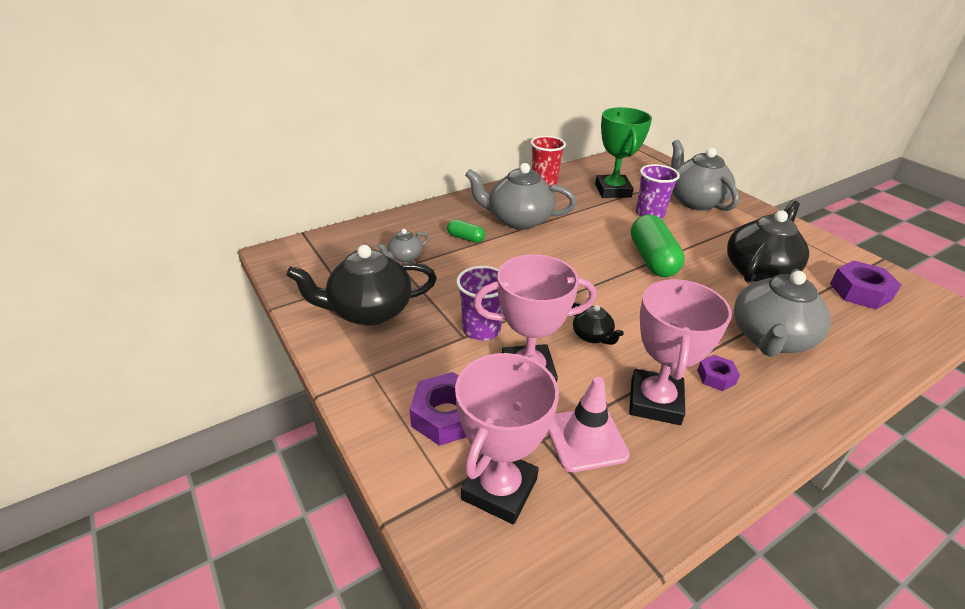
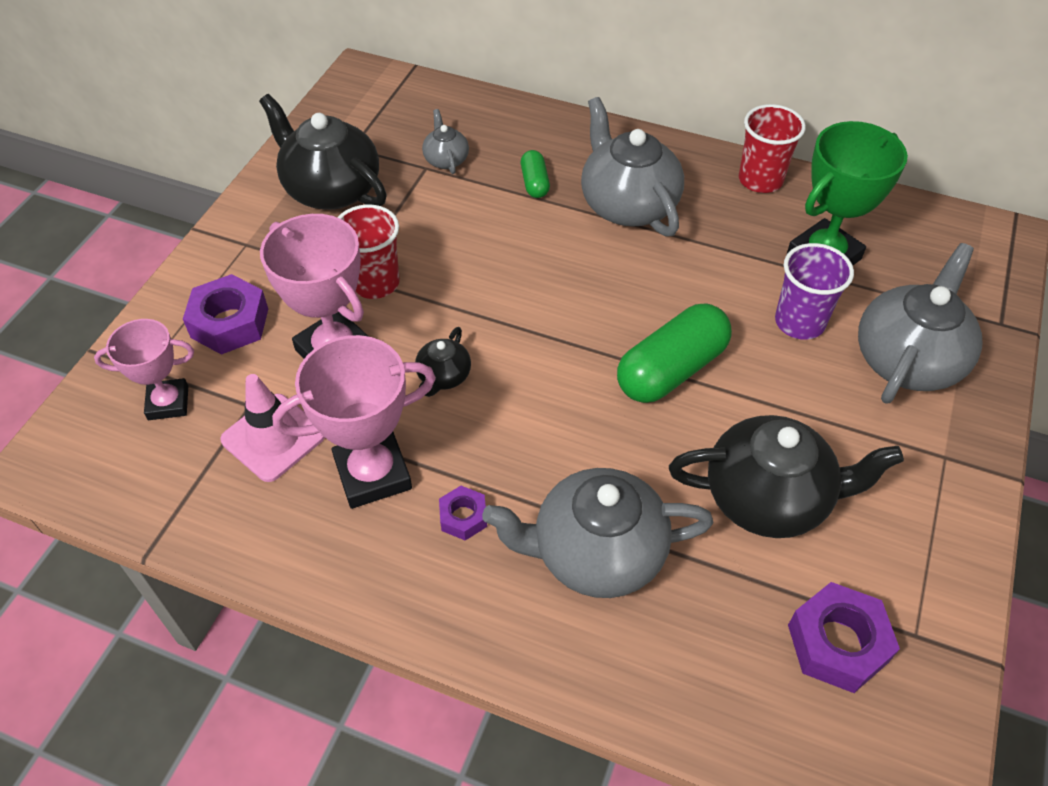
camera: 55 degrees right, 15 degrees up
(405, 257) = (446, 159): grey teapot -> grey teapot turned 60 degrees clockwise
(481, 329) = (375, 283): purple cup -> red cup
(499, 489) = (168, 403): pink trophy -> pink trophy, size x0.63

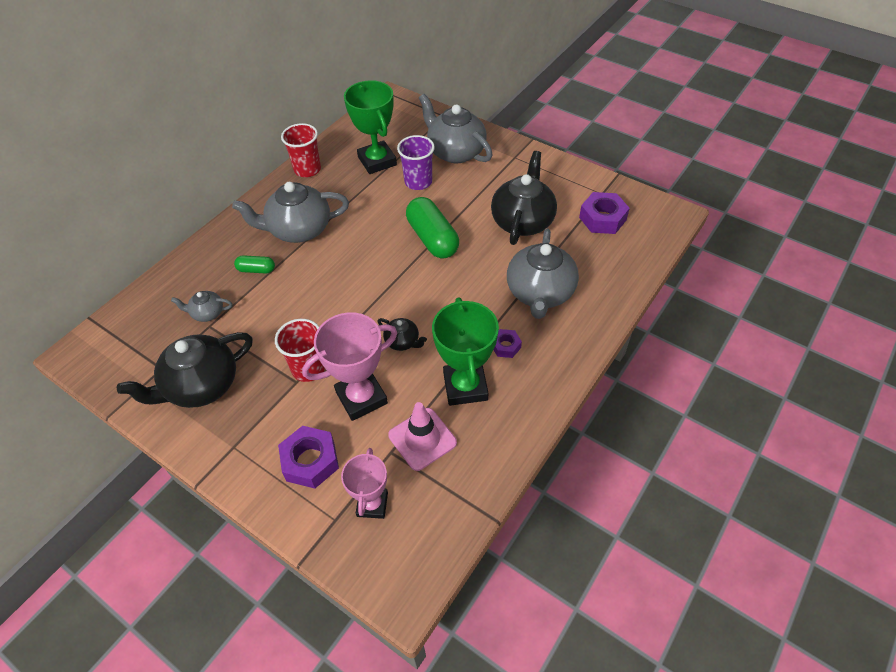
camera: 75 degrees left, 0 degrees up
(373, 474) = (465, 386): pink trophy -> green trophy

